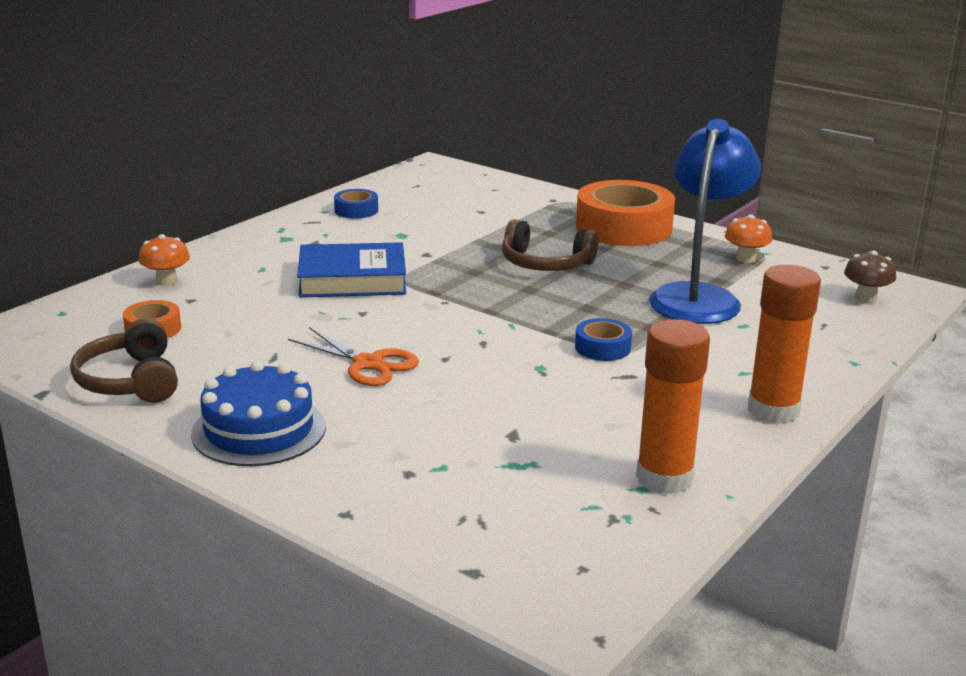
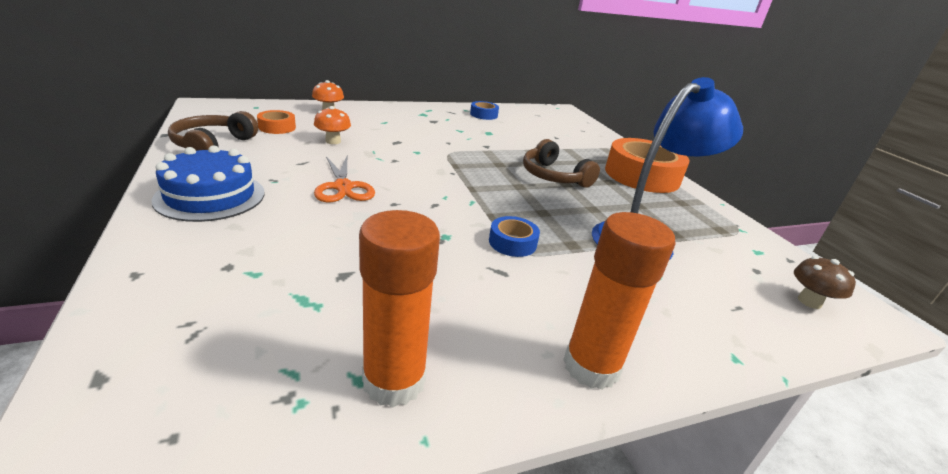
camera: 30 degrees right, 5 degrees up
(352, 279) = (421, 143): blue book -> none
(745, 259) = (718, 228): orange mushroom -> orange mushroom (333, 141)

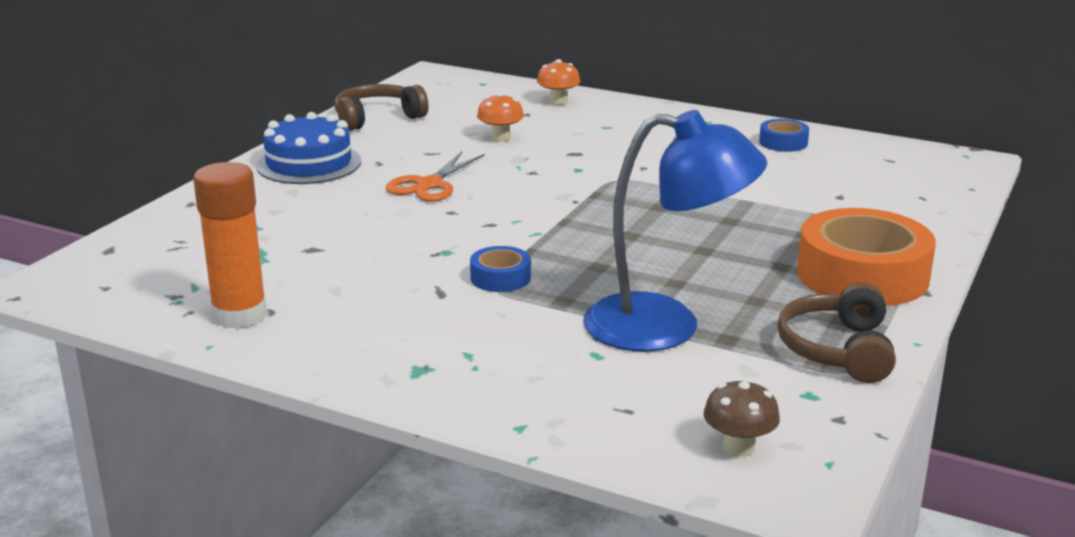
camera: 50 degrees right, 5 degrees down
(277, 127) = (466, 111): orange tape -> none
(554, 176) = (706, 238): brown headphones -> brown headphones (838, 350)
(591, 366) = (380, 370): orange glue stick -> none

